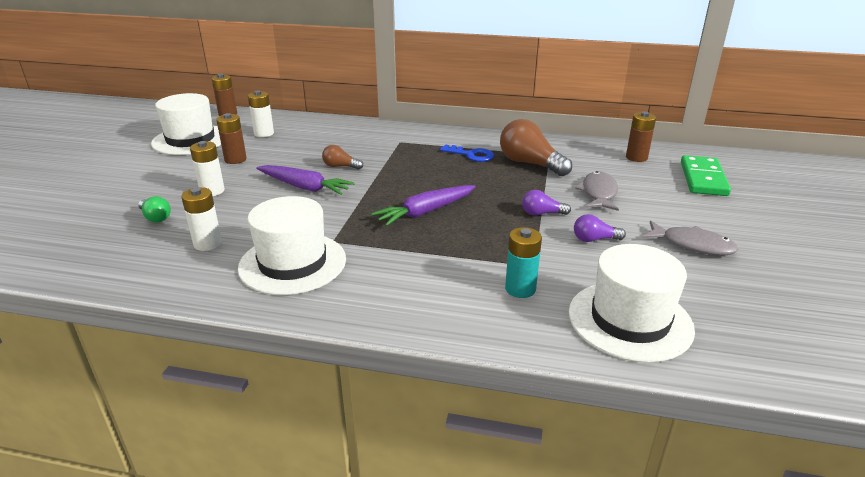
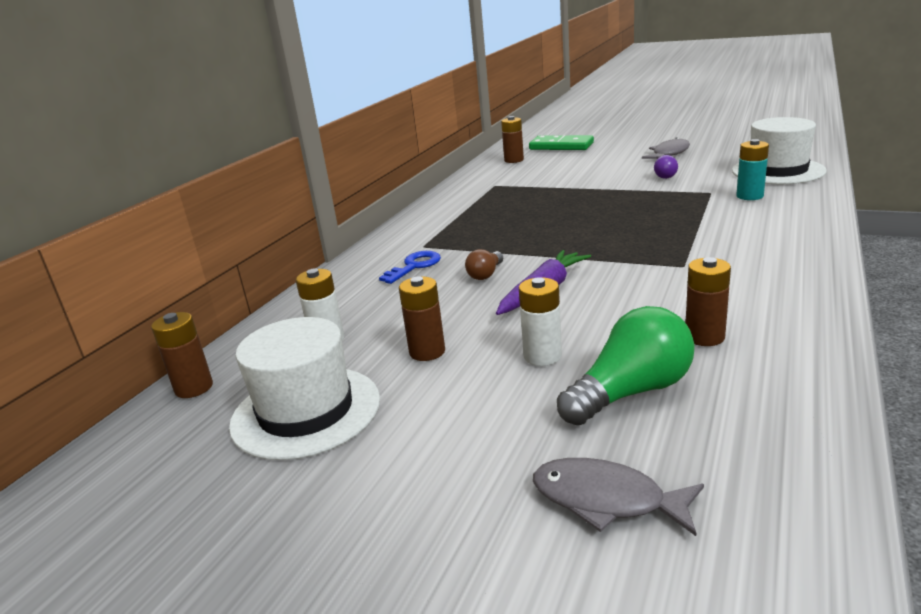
camera: 75 degrees left, 5 degrees down
(155, 217) = (631, 392): green light bulb -> green light bulb, size x1.93
(208, 244) = (704, 337): white battery -> brown battery
(292, 263) = (737, 281): white hat -> none
(425, 212) = (615, 228): purple carrot -> none
(471, 155) = (480, 213): blue key -> blue key (414, 266)
(530, 164) = (513, 191): brown light bulb -> none
(542, 213) = (620, 189): purple light bulb -> none
(598, 193) = (582, 172): grey fish -> grey fish (606, 500)

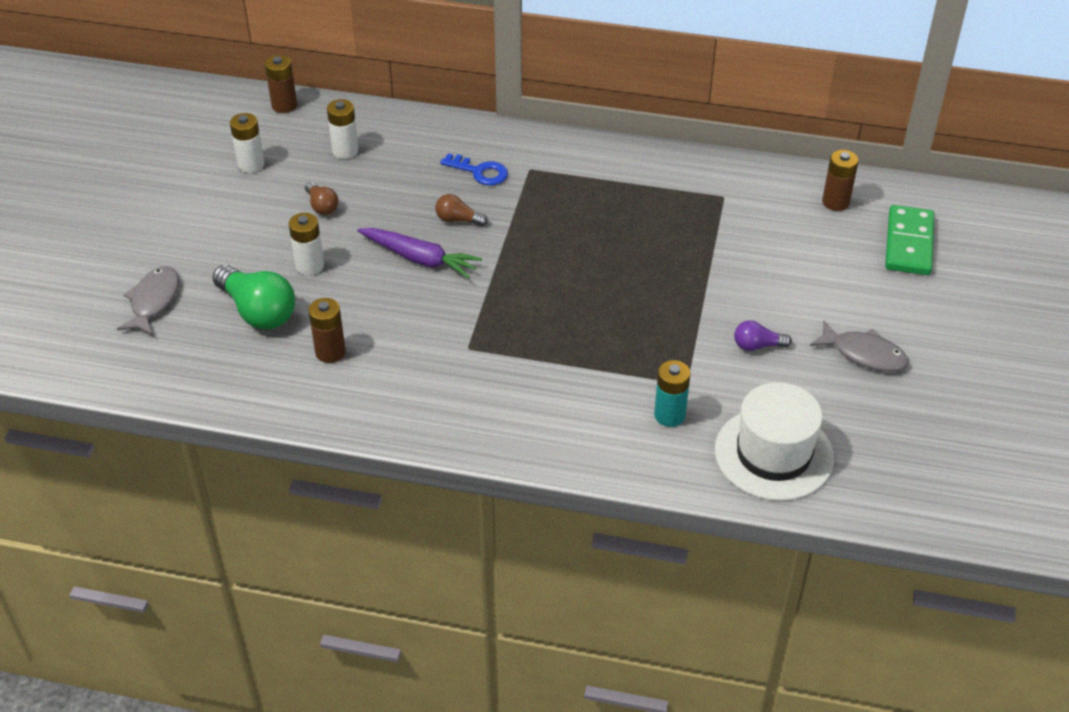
camera: 75 degrees right, 20 degrees up
(306, 411) = (251, 165): white hat -> white battery
(427, 352) = (322, 206): brown battery -> brown light bulb

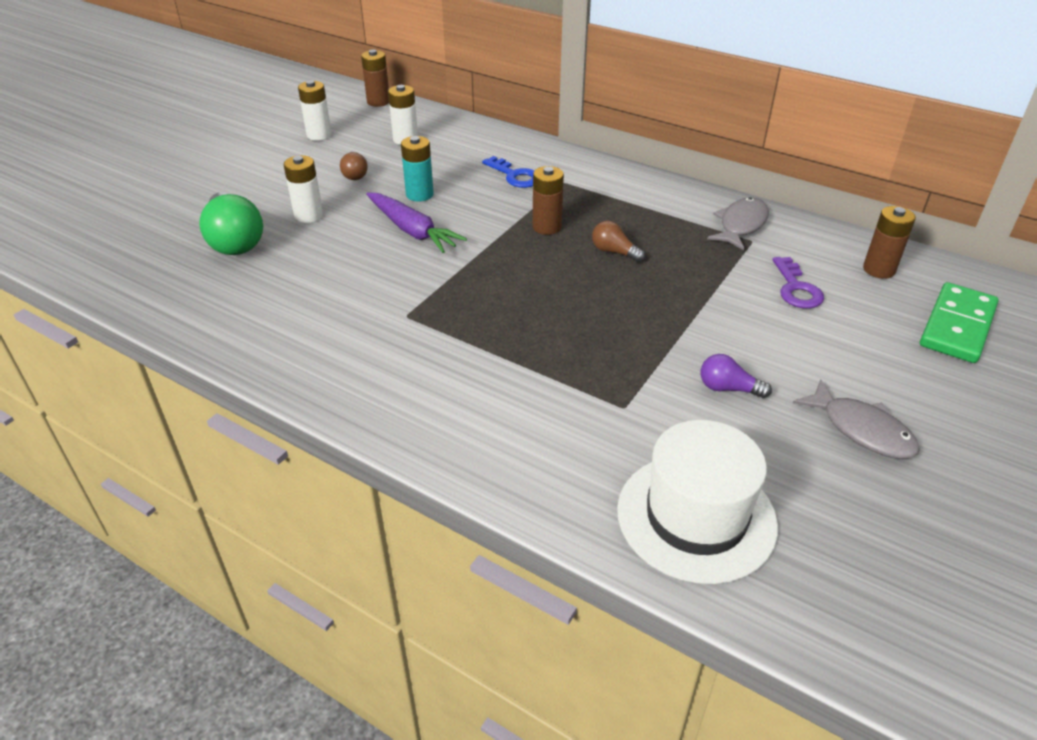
camera: 20 degrees right, 5 degrees down
(153, 301) = (154, 214): grey fish -> grey fish (741, 225)
(330, 352) = (271, 288): brown battery -> brown battery (547, 227)
(458, 220) = (470, 208): brown light bulb -> brown light bulb (614, 252)
(669, 415) = (586, 436): turquoise battery -> turquoise battery (419, 194)
(777, 238) = (796, 288): none -> purple key

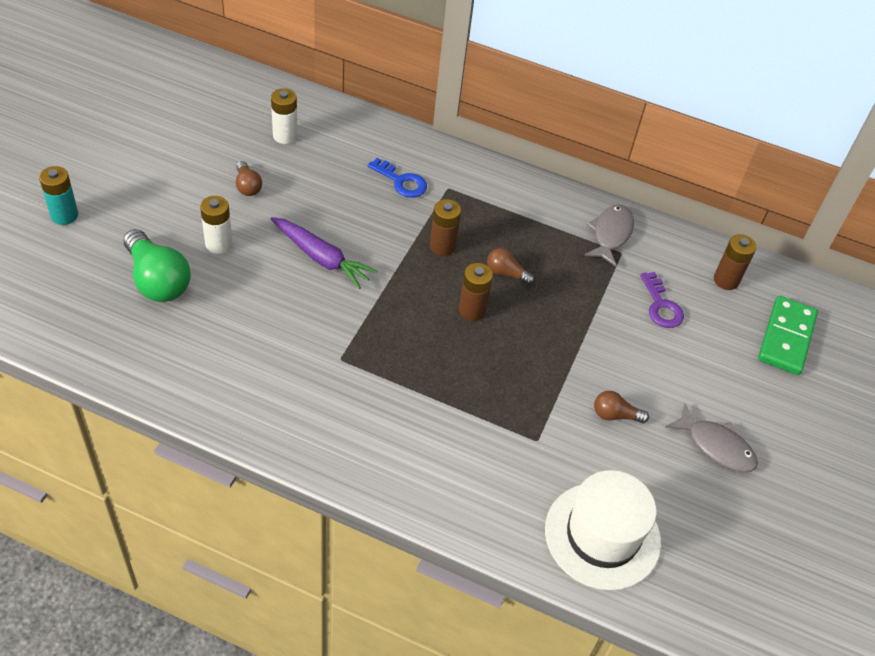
camera: 15 degrees left, 10 degrees up
(319, 135) = (196, 132): white battery -> none
(378, 102) = (243, 80): brown battery -> brown battery (472, 310)
(419, 194) = (317, 211): turquoise battery -> turquoise battery (64, 215)
(728, 388) = (615, 415): purple light bulb -> brown light bulb

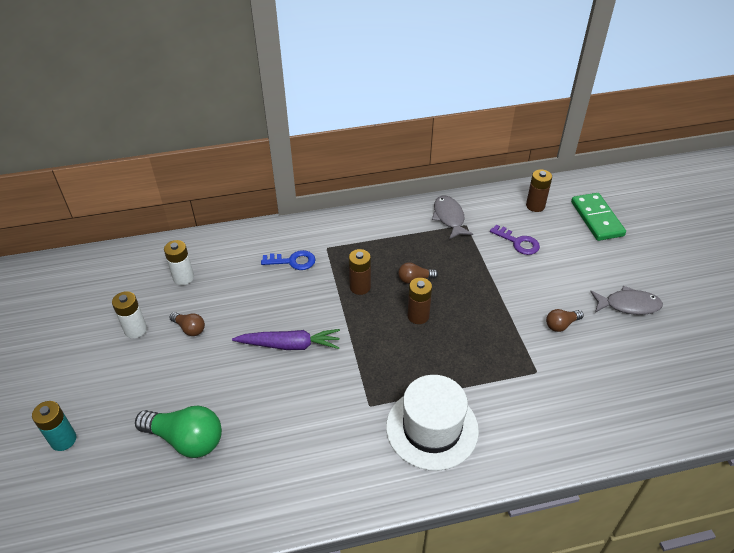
camera: 30 degrees left, 5 degrees down
(218, 244) = (207, 383): white battery -> white battery (135, 330)
(602, 535) = (630, 404): white hat -> white hat (432, 428)

